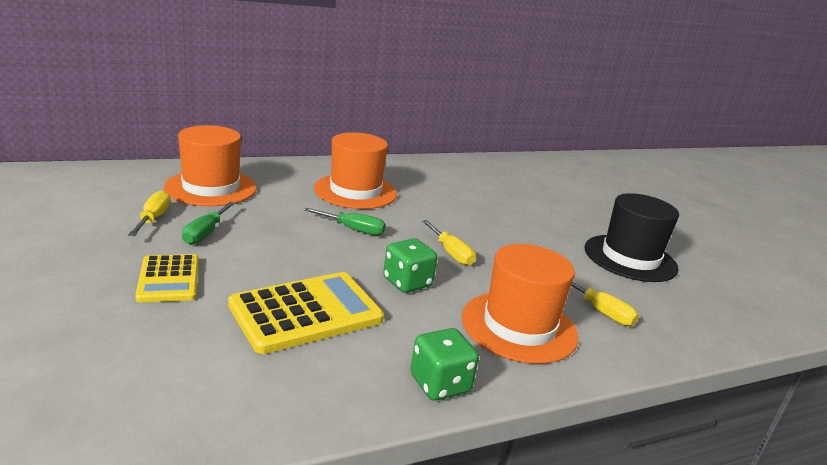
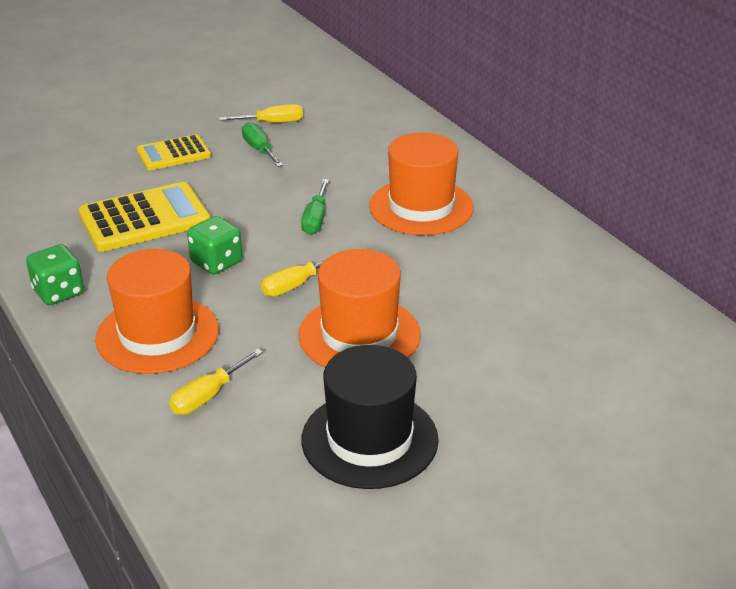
camera: 85 degrees right, 10 degrees up
(205, 233) = (259, 149): green screwdriver -> green screwdriver turned 60 degrees clockwise
(211, 188) = (359, 130): orange hat -> orange hat (359, 335)
(306, 312) = (144, 218): yellow calculator -> yellow calculator turned 75 degrees counterclockwise

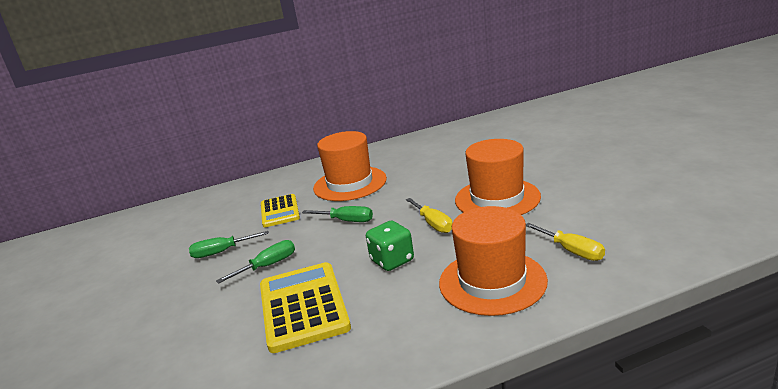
camera: 75 degrees left, 10 degrees down
(58, 292) = (416, 350): green dice -> none
(174, 154) = (191, 299): yellow calculator -> yellow calculator (280, 211)
(225, 184) = (268, 266): none -> green screwdriver
(272, 123) = (180, 248): yellow screwdriver -> none
(369, 439) = (606, 191): black hat -> none

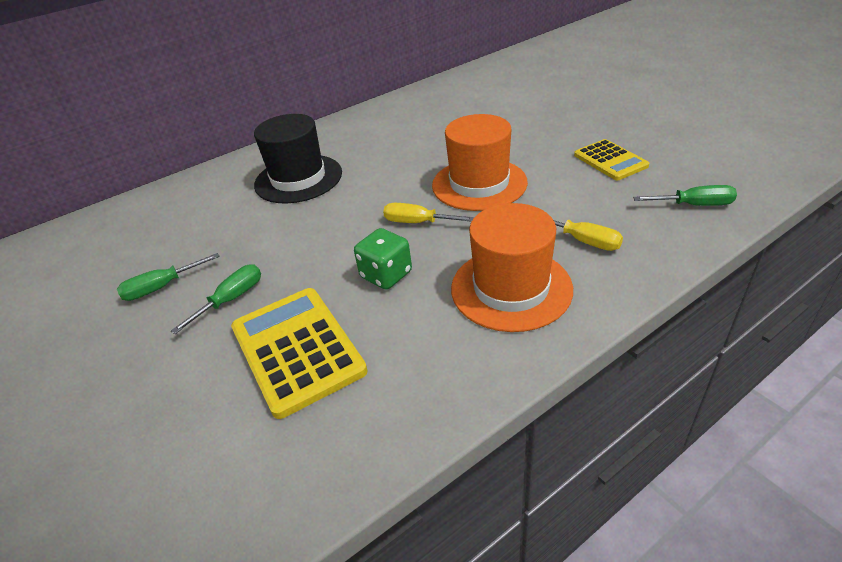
camera: 15 degrees left, 15 degrees up
(280, 211) = (221, 223): yellow calculator -> yellow calculator (610, 160)
(346, 221) = (311, 228): green screwdriver -> green screwdriver (694, 205)
(350, 183) = (298, 179): orange hat -> black hat
(433, 224) = (418, 222): yellow screwdriver -> yellow screwdriver turned 150 degrees clockwise

